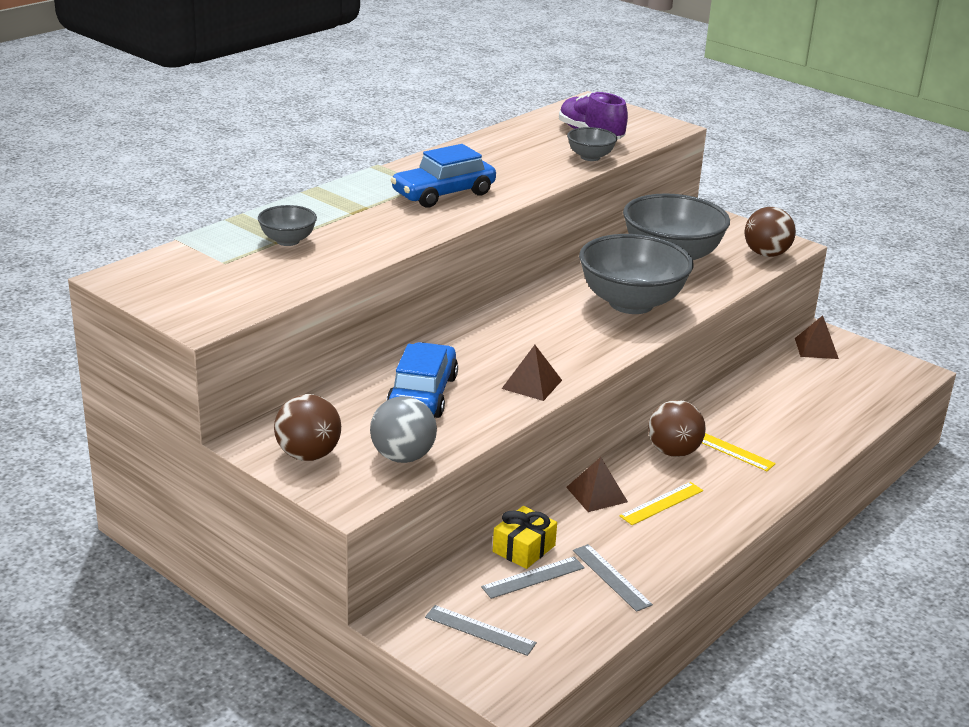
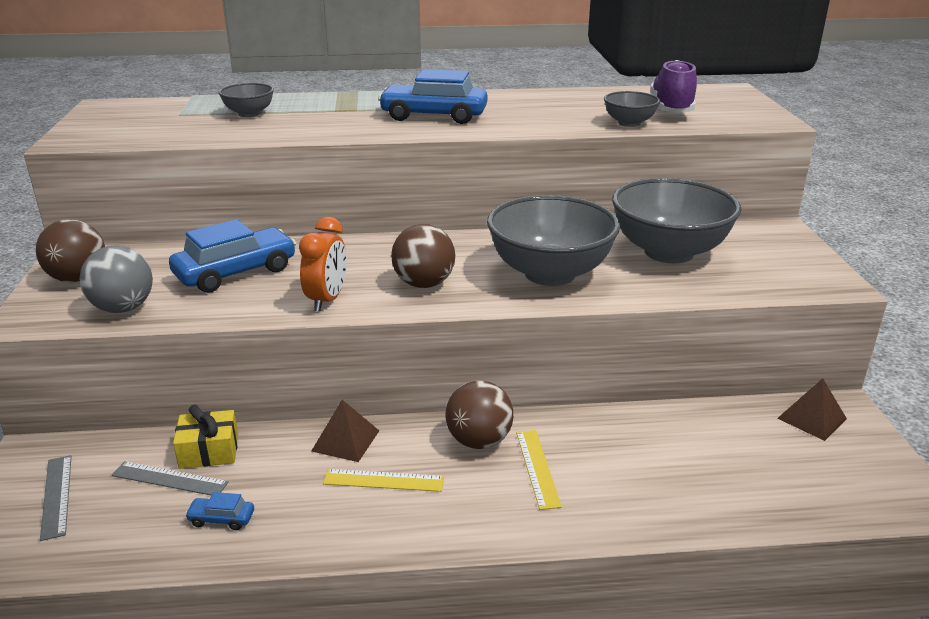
camera: 45 degrees right, 0 degrees up
(532, 384) = (327, 300): brown pyramid -> orange clock
(611, 577) = (221, 519): grey ruler -> blue car
(766, 254) = (787, 282): brown ball -> brown ball (424, 284)

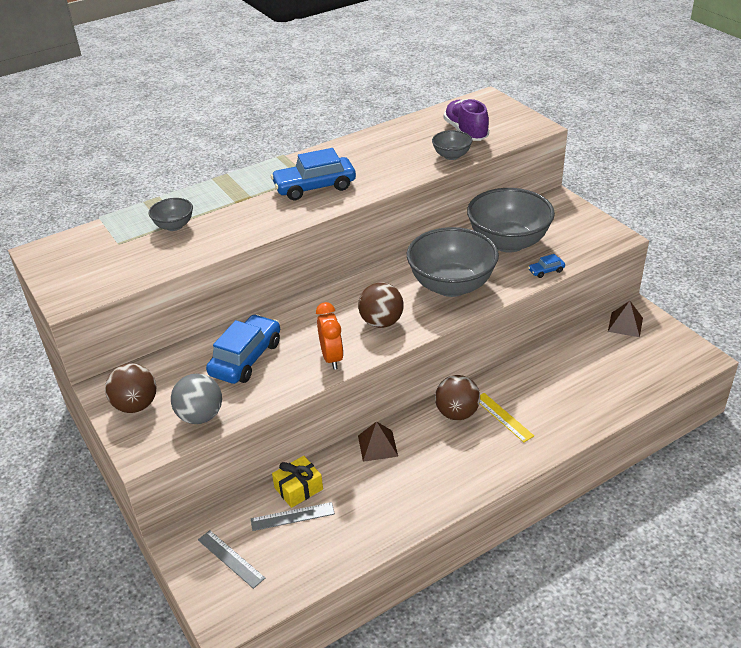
camera: 25 degrees left, 10 degrees up
(221, 519) = (351, 526): blue car -> blue car (546, 271)
(384, 480) = (423, 461): yellow ruler -> none

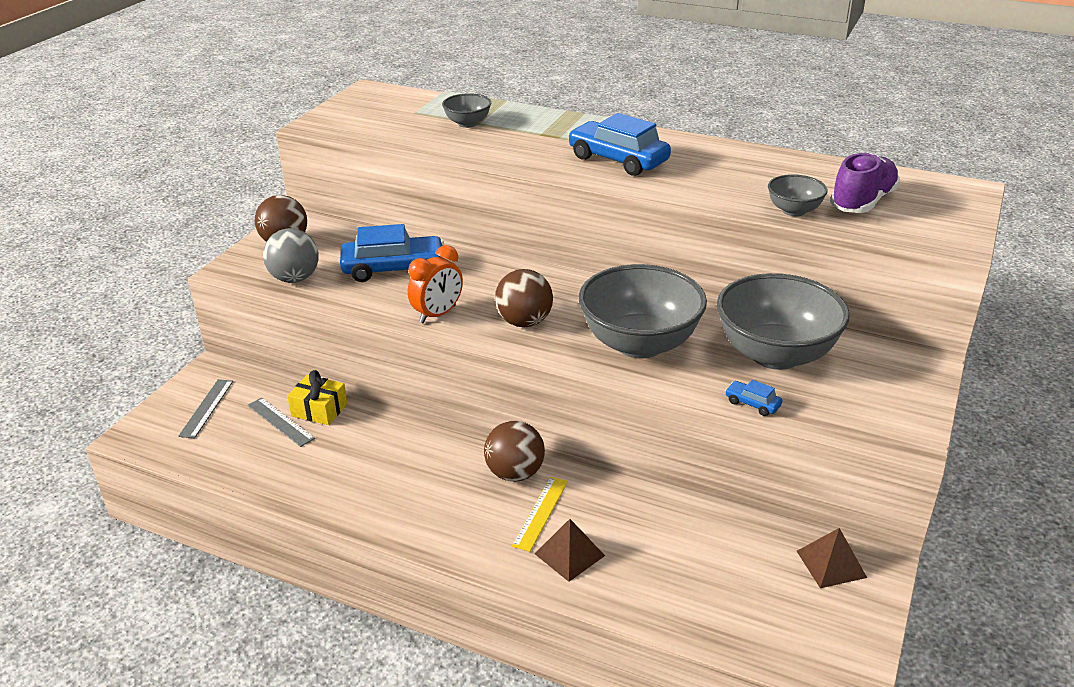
camera: 55 degrees right, 5 degrees down
(377, 445) = (417, 436): brown pyramid -> brown pyramid (569, 554)

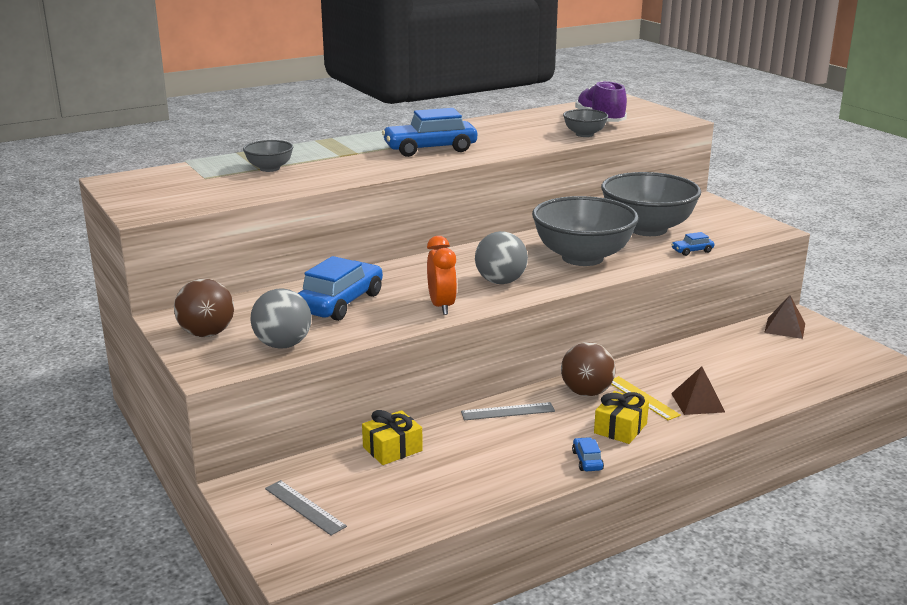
camera: 55 degrees left, 10 degrees down
(280, 421) = (383, 473): grey ruler -> grey ruler (508, 411)
(389, 522) = (587, 460): none -> blue car
(466, 520) = (620, 428): none -> yellow gift
(524, 322) = (500, 282): brown ball -> grey ball

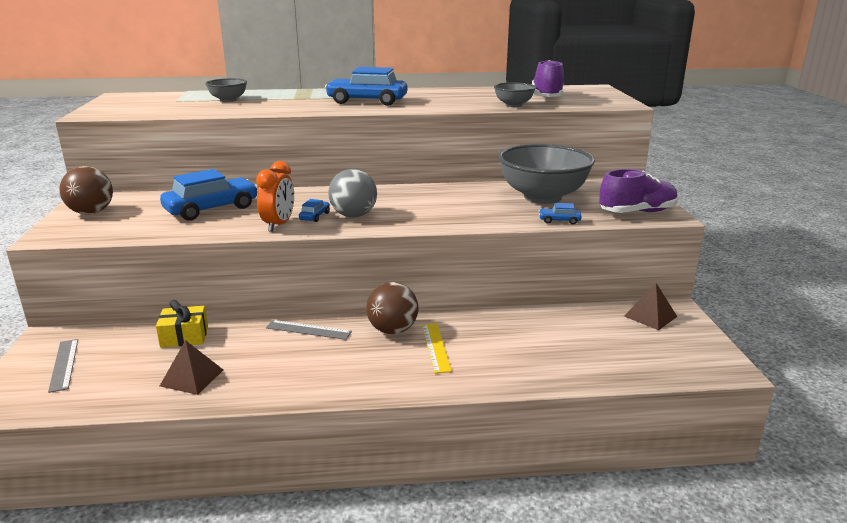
camera: 25 degrees right, 0 degrees up
(283, 345) = (123, 230): grey ball -> none
(582, 258) = (450, 209): grey bowl -> none
(587, 460) = (318, 389): blue car -> blue car (315, 216)
(620, 428) = (383, 369): yellow gift -> none
(697, 402) = (482, 364): brown pyramid -> brown pyramid (192, 378)
(745, 230) = (637, 212): none -> purple shoe

